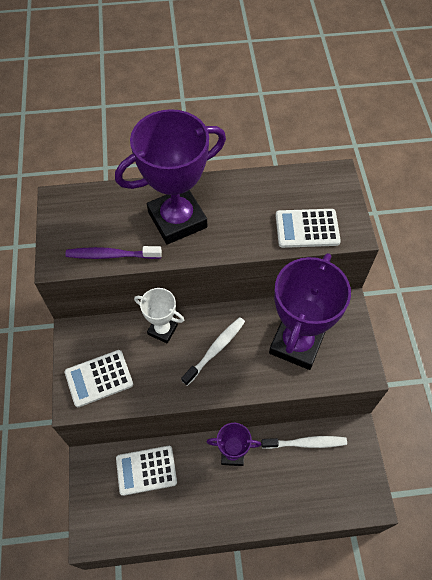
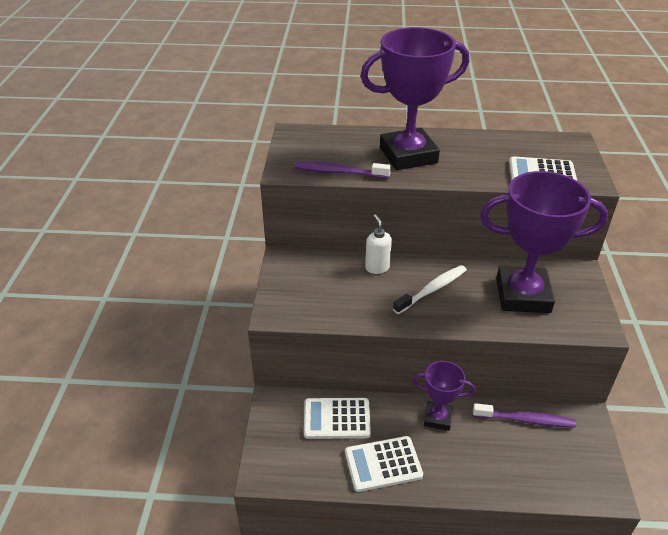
camera: 10 degrees right, 20 degrees down
(99, 378) = (304, 297): white calculator -> white calculator (383, 464)
(162, 330) = (377, 267): white trophy -> white soap dispenser
(296, 343) = (523, 295): purple trophy -> purple trophy turned 60 degrees clockwise
(306, 443) = (526, 420): white toothbrush -> purple toothbrush

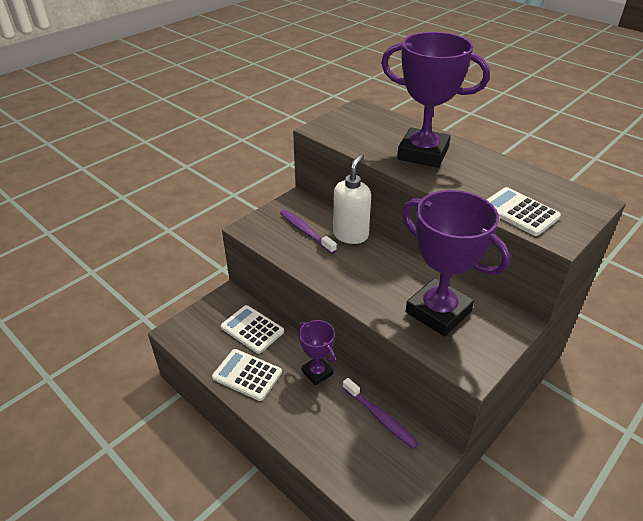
camera: 40 degrees right, 0 degrees up
(339, 172) = (354, 144): purple toothbrush -> purple toothbrush (305, 231)
(377, 267) = (351, 235): white soap dispenser -> white soap dispenser, size x1.62
(432, 289) = (371, 269): white toothbrush -> none

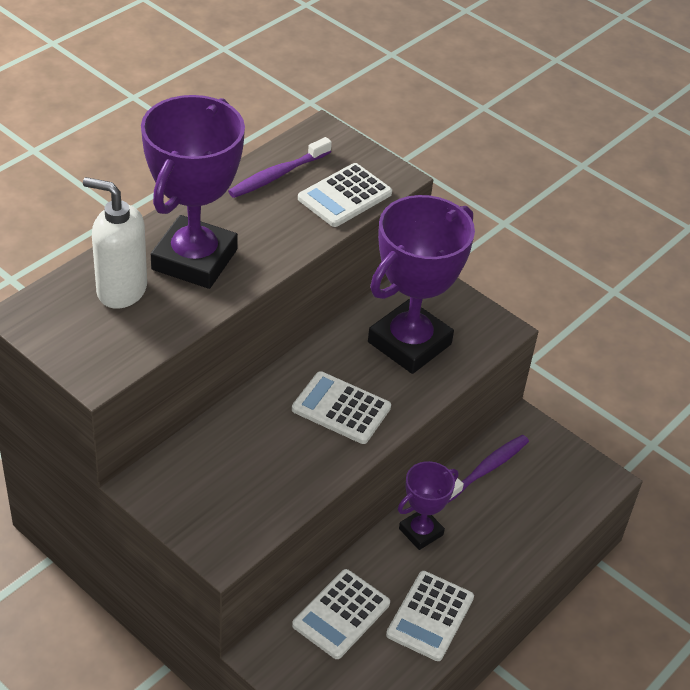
camera: 95 degrees left, 5 degrees up
(305, 231) = (236, 473): purple toothbrush -> purple toothbrush (277, 175)
(351, 235) = (249, 417): white soap dispenser -> white soap dispenser (121, 290)
(364, 275) = (341, 408): none -> white calculator

